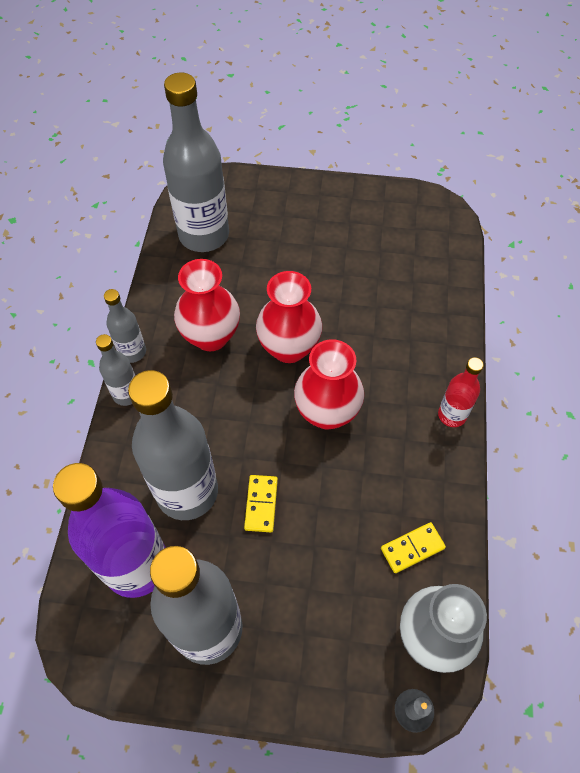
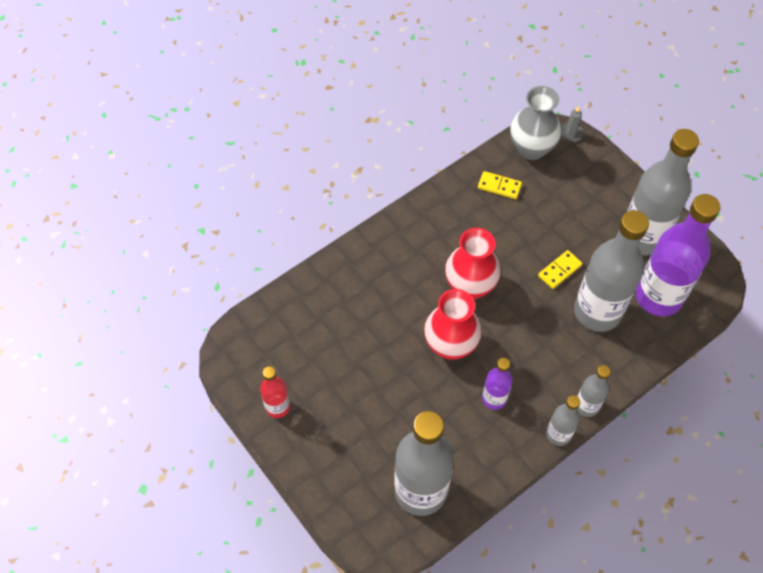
camera: 135 degrees left, 0 degrees up
(211, 336) = (494, 399): red vase -> purple bottle
(452, 415) = (400, 224): red bottle -> red bottle (277, 407)

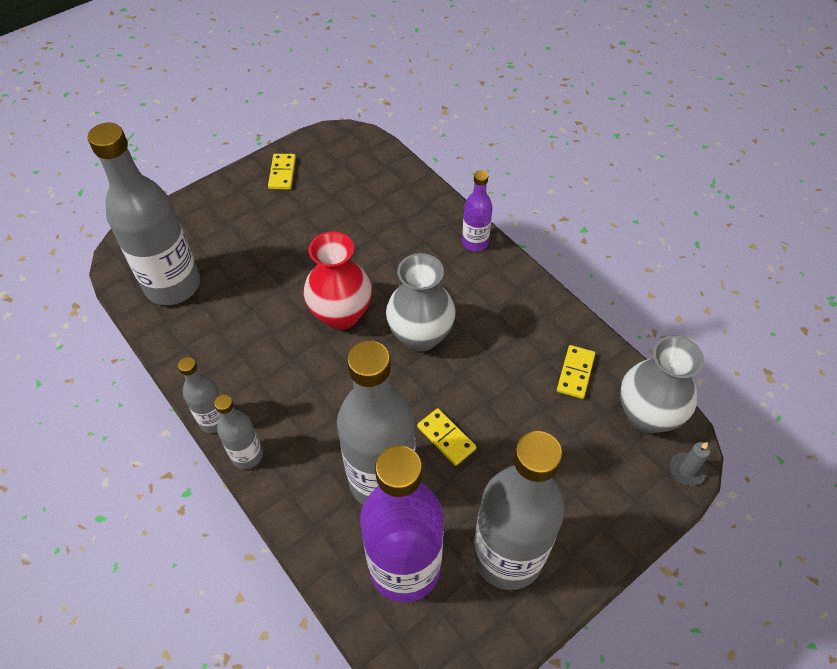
camera: 90 degrees right, 5 degrees down
(277, 407) = (282, 173): red bottle -> yellow domino
(470, 286) = (420, 336): red vase -> grey vase
(494, 399) = (269, 355): purple bottle -> purple bottle (475, 242)

